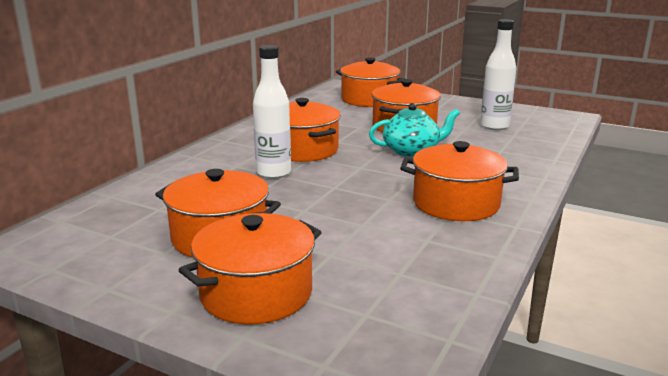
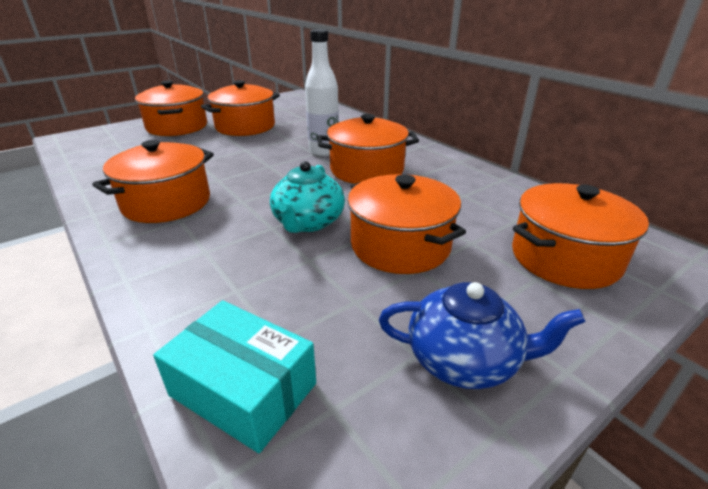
camera: 115 degrees right, 10 degrees up
(469, 109) = (464, 360): none -> blue teapot
(494, 126) = (339, 341): white bottle -> none
(544, 134) = (243, 389): none -> turquoise box

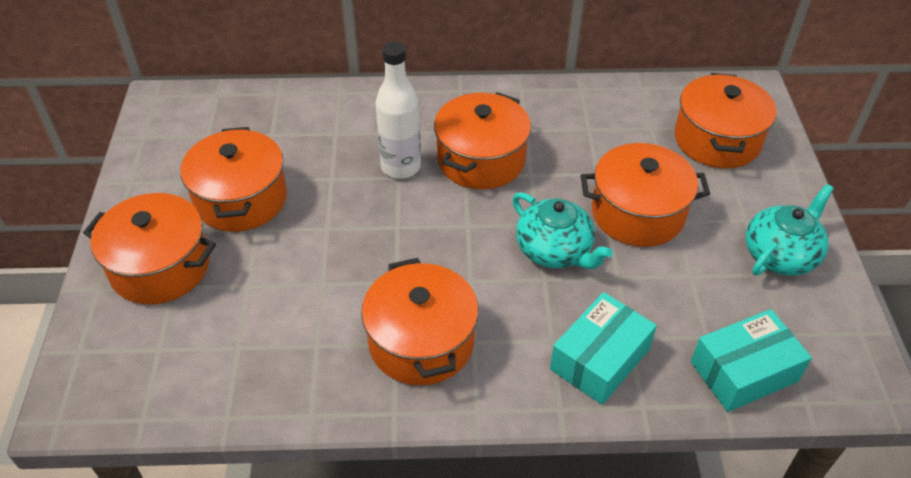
camera: 55 degrees left, 15 degrees up
(198, 281) = (600, 359): none -> turquoise box
(464, 360) = (780, 255): blue teapot -> turquoise teapot

